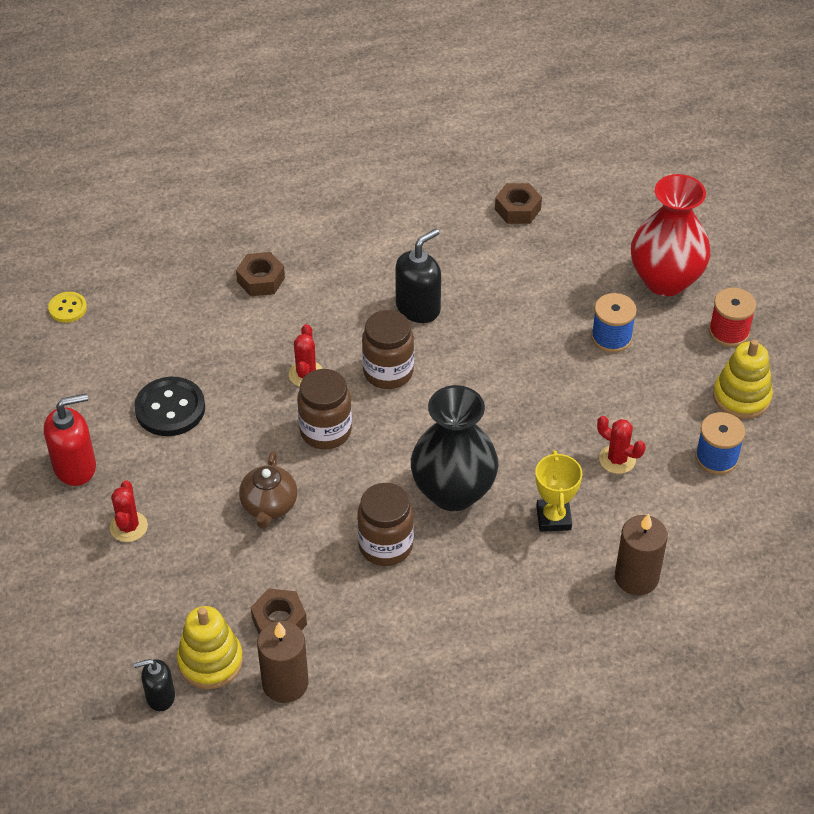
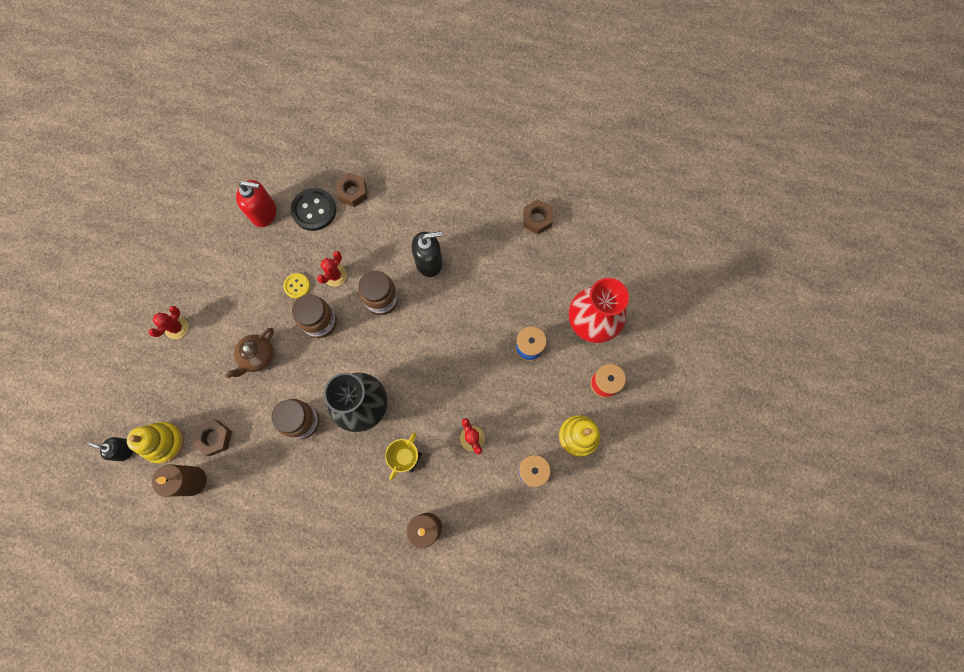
camera: 30 degrees right, 25 degrees up
(68, 308) = (235, 156): yellow button -> yellow button (297, 286)
(75, 466) = (174, 270): red soap dispenser -> red soap dispenser (264, 213)
(170, 408) = (247, 258): black button -> black button (314, 210)

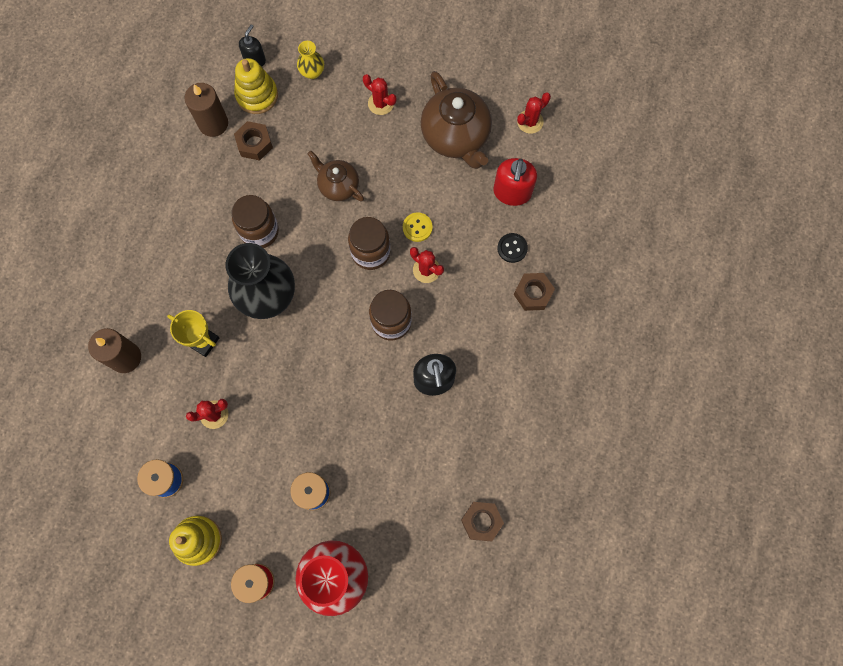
camera: 95 degrees right, 0 degrees up
(141, 393) = (312, 72): none -> yellow vase
(198, 202) = (530, 122): none -> red cactus
(211, 261) = (456, 136): none -> brown teapot
(314, 210) = (512, 248): black button -> black button, size x0.57

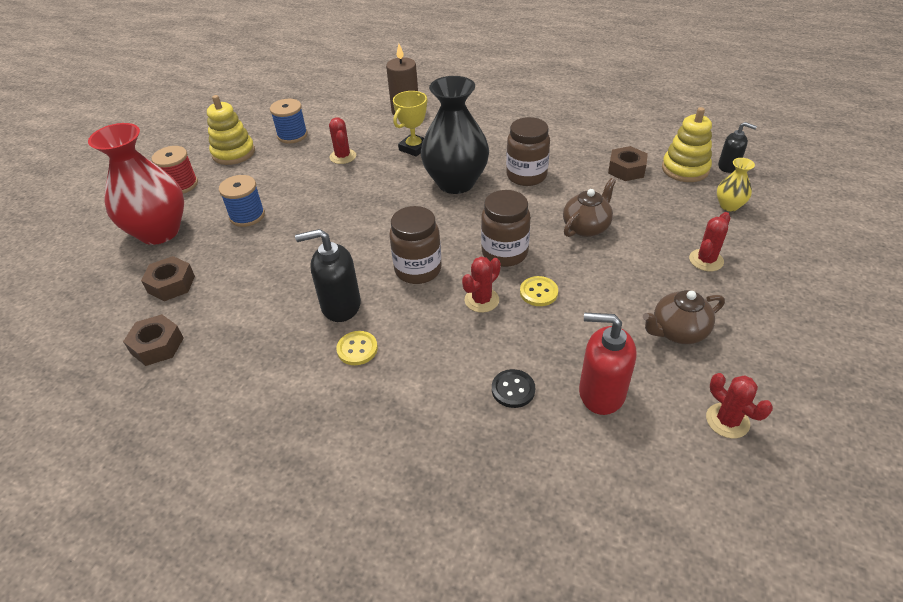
camera: 95 degrees right, 30 degrees down
(213, 123) = (643, 144): brown candle -> none
(456, 136) = (678, 332): brown teapot -> brown teapot, size x0.59
(479, 360) = (357, 349): none -> yellow button
(533, 293) = (443, 411): brown nut -> brown nut (171, 284)

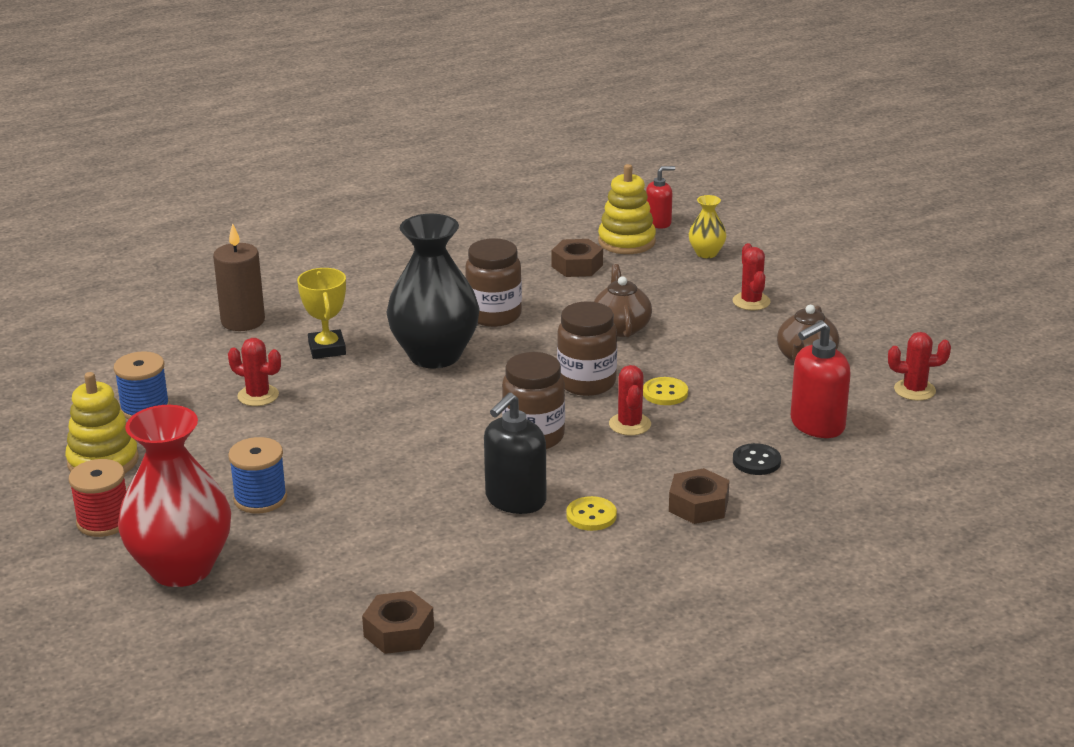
camera: 50 degrees left, 15 degrees down
(171, 284) = (304, 591): brown nut -> brown nut (698, 505)
(728, 166) = (658, 222): black soap dispenser -> red soap dispenser

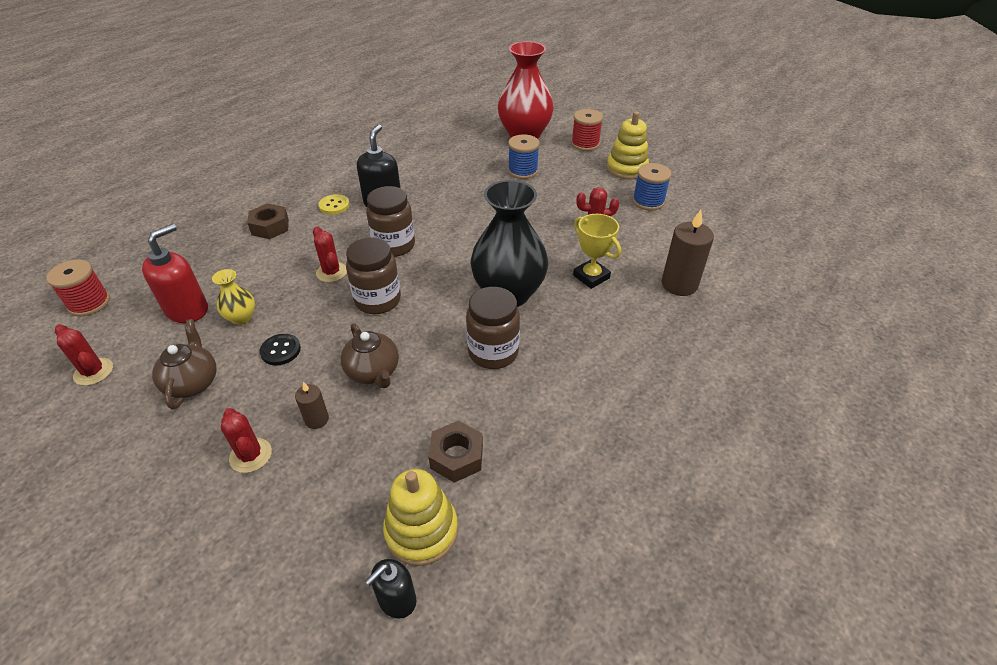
camera: 155 degrees right, 15 degrees up
(399, 632) = (403, 135): brown nut -> none
(658, 222) = (396, 599): red soap dispenser -> black soap dispenser
(665, 393) = (313, 308): yellow button -> none
(687, 309) = (317, 419): none -> brown candle
(706, 253) = (316, 540): yellow vase -> yellow vase (241, 318)
(756, 461) = (234, 267): black button -> black button (280, 350)
(914, 390) = (93, 372): red cactus -> red cactus turned 60 degrees clockwise
(945, 461) = (89, 303): none -> red spool

